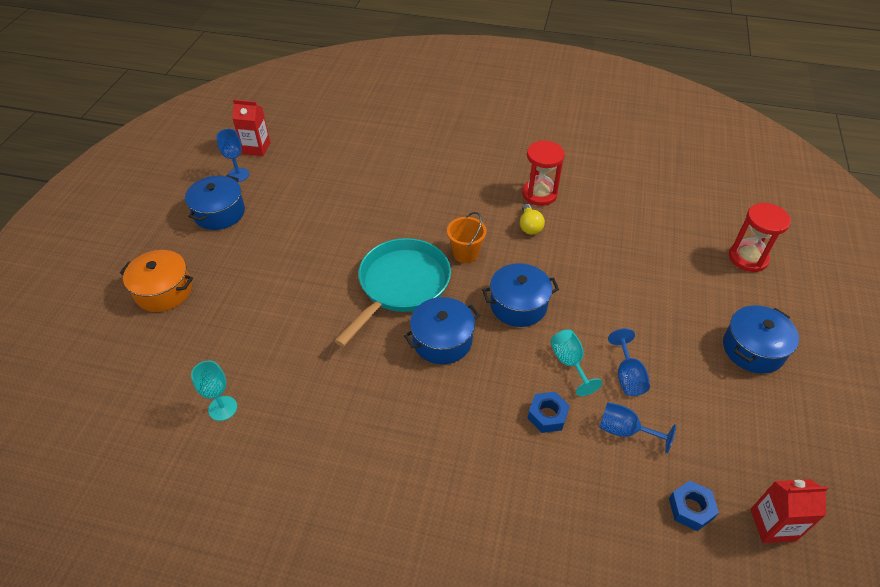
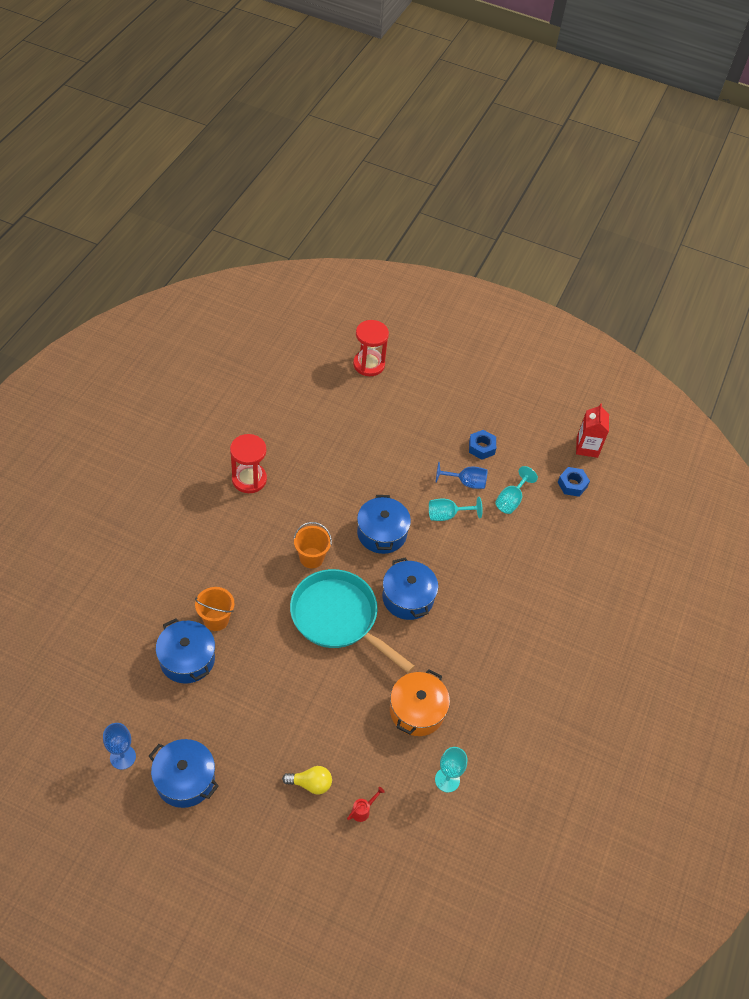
camera: 85 degrees left, 5 degrees up
(163, 291) = (292, 837): orange pot -> orange pot (417, 711)
(189, 339) = (363, 810): none -> red watering can
(256, 148) = (77, 734): red carton -> none
(377, 201) = (216, 619): none -> orange bucket
(529, 226) = (290, 499): yellow light bulb -> yellow light bulb (310, 784)
(547, 415) = (491, 543): blue nut -> blue nut (481, 447)
(625, 431) = (511, 500): blue goblet -> turquoise goblet
(753, 349) = (456, 400): blue pot -> blue pot (187, 659)

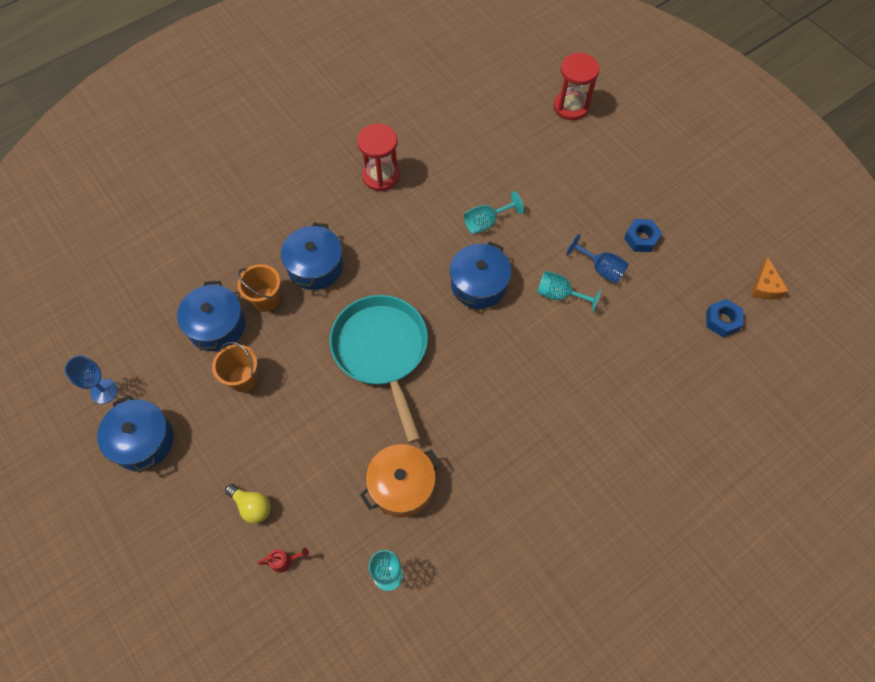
camera: 35 degrees right, 10 degrees up
(311, 558) = (393, 279): orange bucket -> orange bucket (243, 379)
(408, 597) = (465, 363): blue pot -> blue pot (315, 266)
(511, 500) = (640, 308): turquoise goblet -> turquoise goblet (486, 222)
(587, 447) = (765, 286): red carton -> orange cheese

